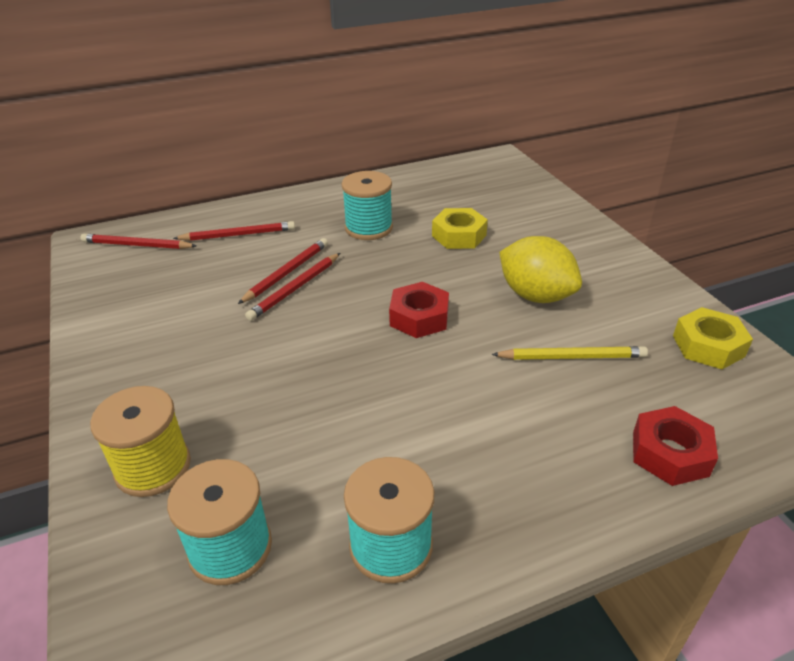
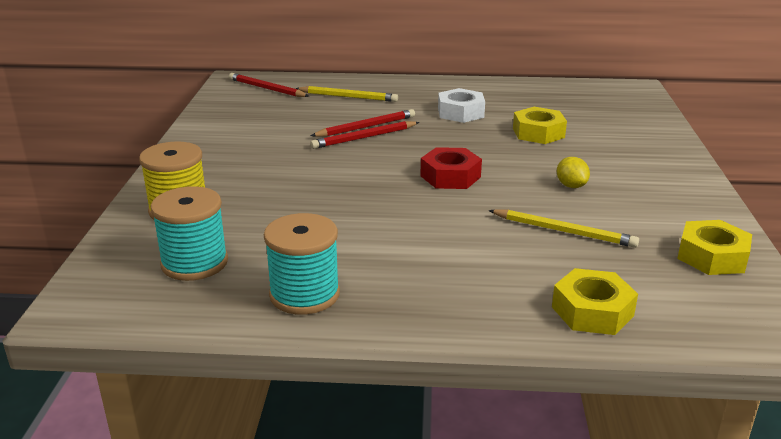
camera: 25 degrees right, 10 degrees down
(238, 235) = (348, 97): red pencil -> yellow pencil
(368, 228) = (460, 113): turquoise spool -> white nut
(535, 295) = (571, 186): yellow lemon -> yellow lemon, size x0.48
(670, 453) = (592, 311): red nut -> yellow nut

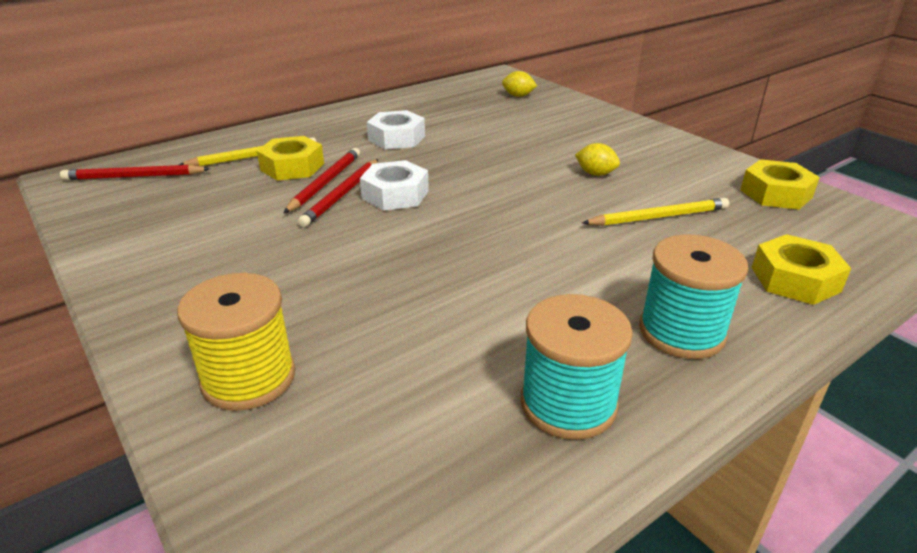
camera: 40 degrees left, 5 degrees up
(194, 263) = (383, 440): turquoise spool -> turquoise spool (681, 332)
(397, 149) = (395, 194): none -> white nut
(450, 176) = (489, 204): red nut -> none
(538, 133) = (493, 135): yellow nut -> yellow nut (292, 167)
(618, 109) = (518, 96): none -> yellow lemon

